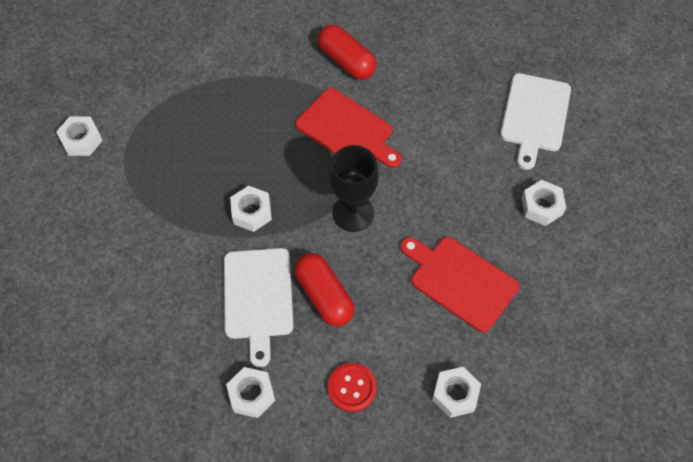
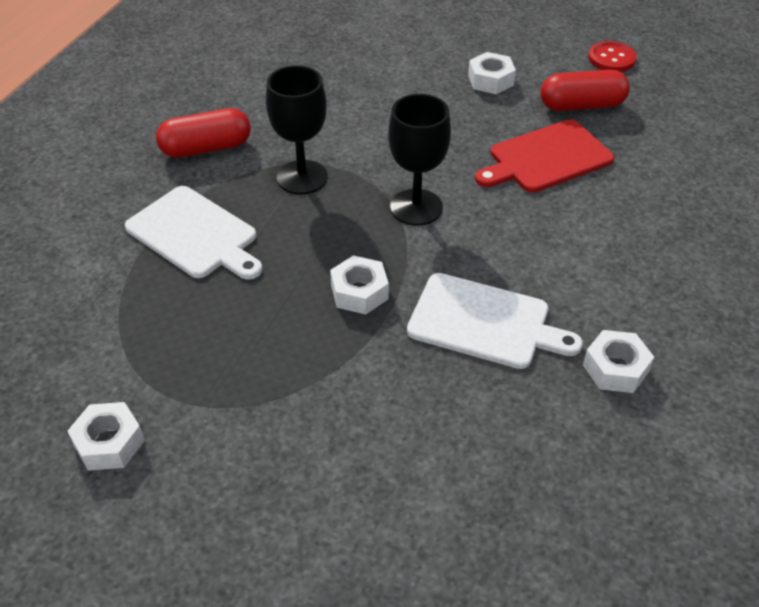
camera: 65 degrees left, 15 degrees down
(324, 296) = (511, 264): red capsule -> red capsule (582, 105)
(347, 130) = (302, 177): red cutting board -> black goblet
(352, 388) = (639, 278): red button -> red button (611, 59)
(455, 394) = (676, 204): white nut -> none
(534, 116) = (384, 50): white cutting board -> white cutting board (195, 234)

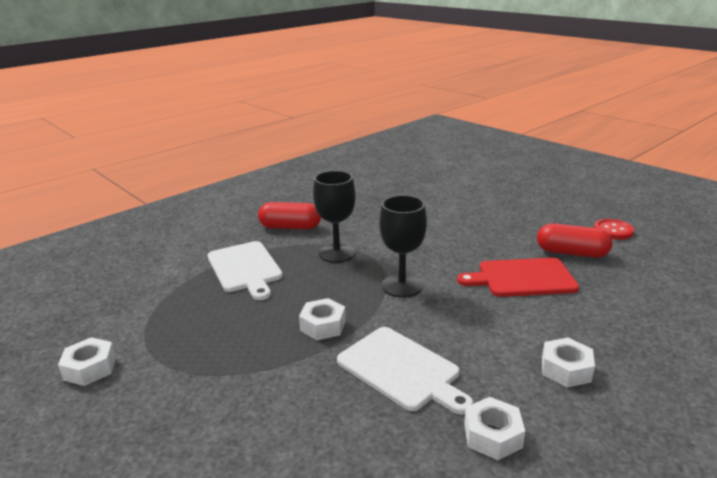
camera: 25 degrees right, 20 degrees down
(490, 80) = (508, 227): white nut -> white nut (565, 369)

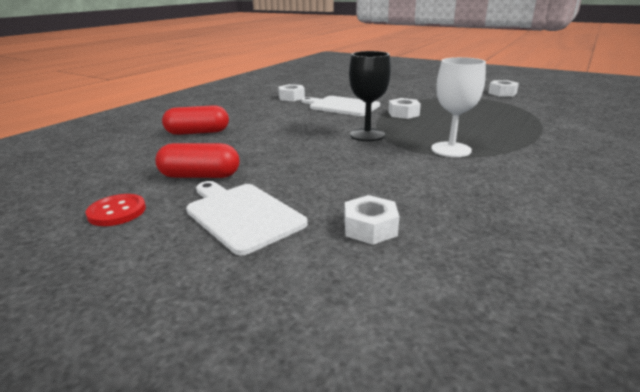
camera: 165 degrees right, 0 degrees up
(245, 268) = (512, 132): white cutting board -> white cutting board (242, 214)
(290, 227) = (544, 168): red capsule -> red capsule (198, 132)
(337, 253) = (451, 149): black goblet -> white goblet
(522, 278) = (263, 150): red cutting board -> none
(565, 369) = (249, 114): white nut -> white nut (370, 228)

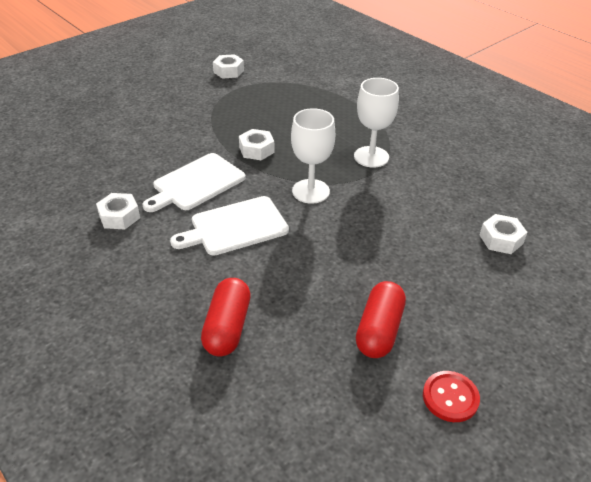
camera: 75 degrees left, 15 degrees up
(242, 214) = (470, 305): white cutting board -> white cutting board (235, 227)
(367, 135) = (310, 191): black goblet -> white goblet

